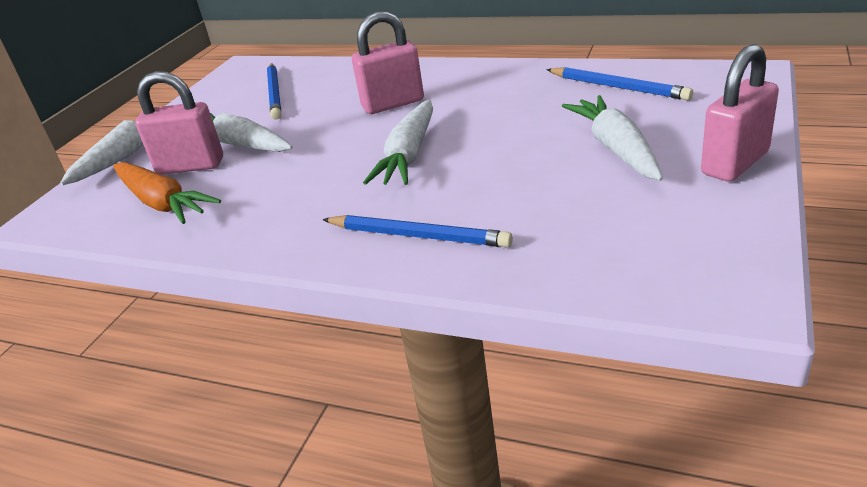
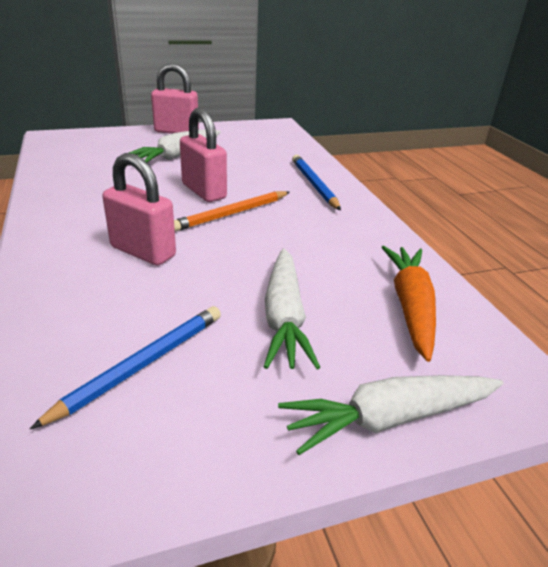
camera: 135 degrees left, 0 degrees up
(190, 166) = (350, 328): pink padlock -> pink padlock (204, 191)
(409, 155) = (231, 214): white carrot -> orange pencil
(618, 87) = (82, 166): blue pencil -> none

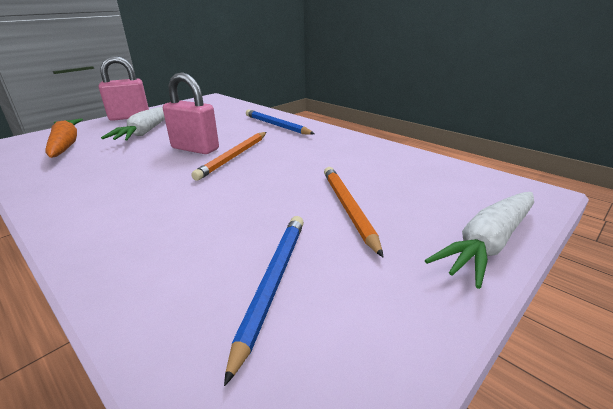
camera: 25 degrees left, 5 degrees down
(143, 252) = (184, 201): pink padlock -> none
(284, 317) = (348, 208): white carrot -> orange pencil
(410, 306) = (420, 175): orange carrot -> orange carrot (66, 145)

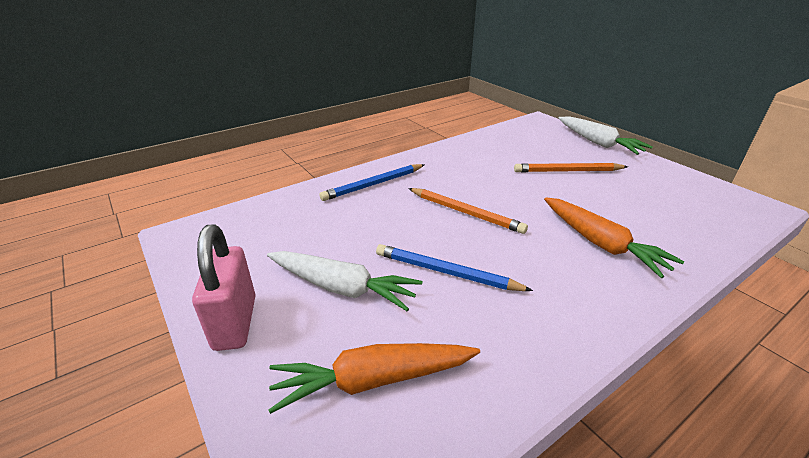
camera: 80 degrees left, 5 degrees up
(169, 220) = (601, 243): none -> orange carrot
(195, 148) = (434, 238): pink padlock -> none
(272, 283) = (659, 202): blue pencil -> blue pencil (446, 272)

